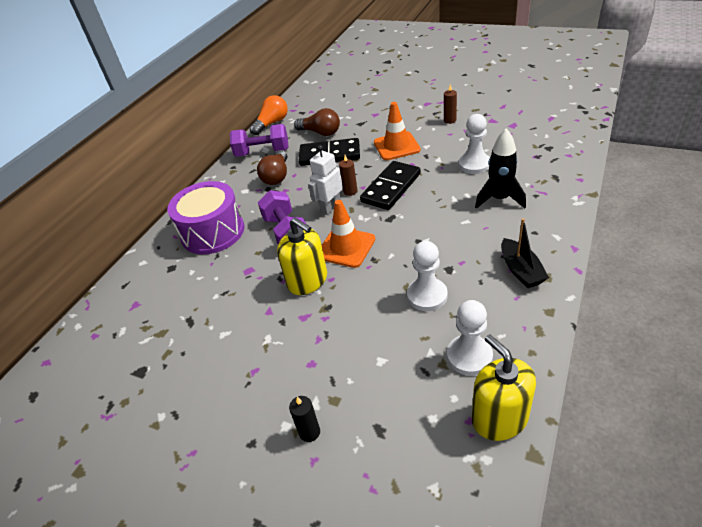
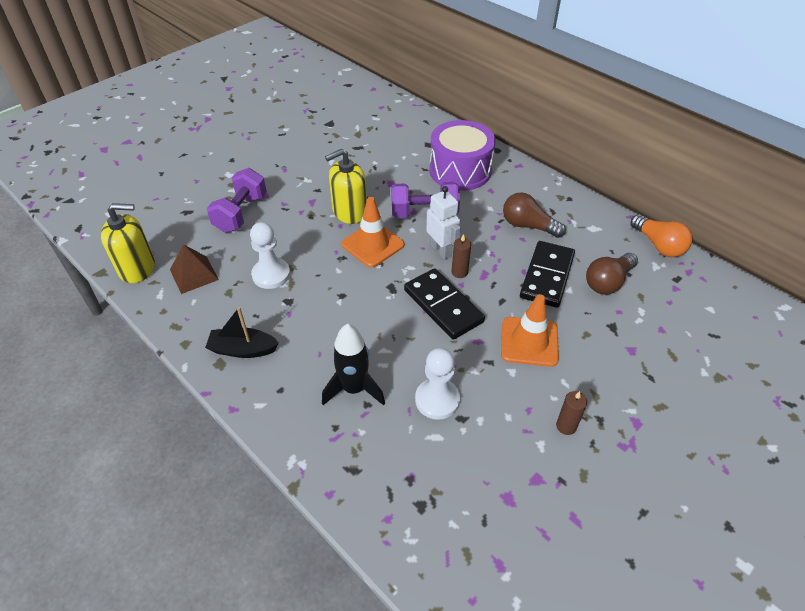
camera: 105 degrees right, 5 degrees up
(262, 152) = (587, 224): purple dumbbell -> purple dumbbell (241, 213)
(309, 432) = (215, 183): black candle -> none
(469, 356) = (194, 274): white pawn -> brown pyramid

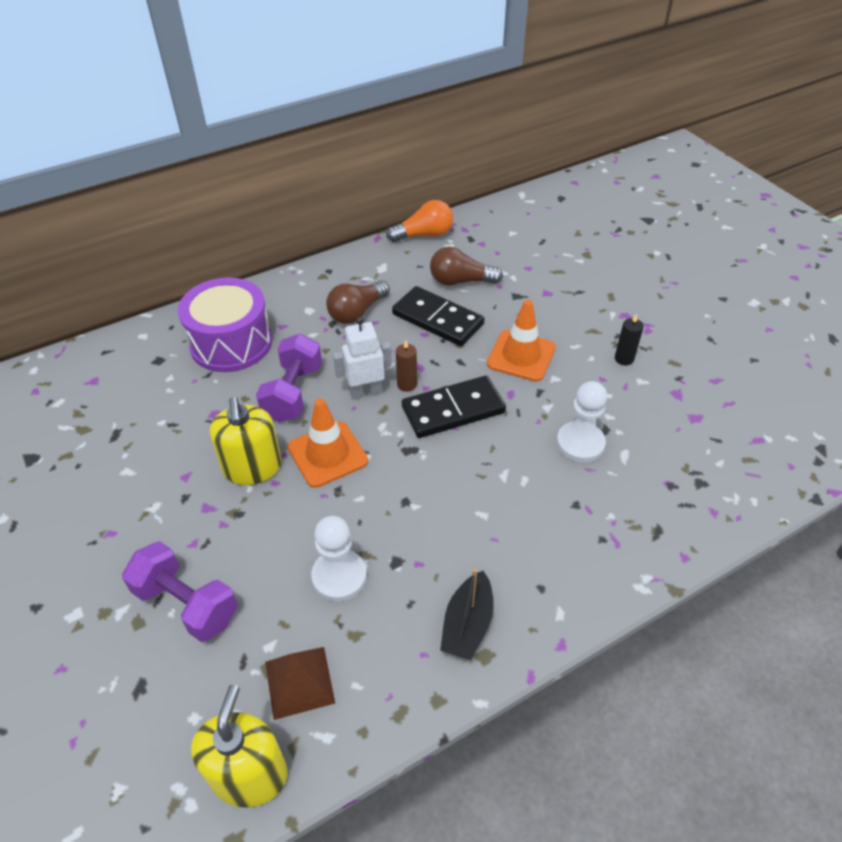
camera: 75 degrees left, 0 degrees up
(354, 389) = (553, 513): black rocket -> none
(566, 426) = (624, 359): brown candle -> black candle
(608, 282) = (460, 281): brown light bulb -> brown light bulb turned 120 degrees clockwise

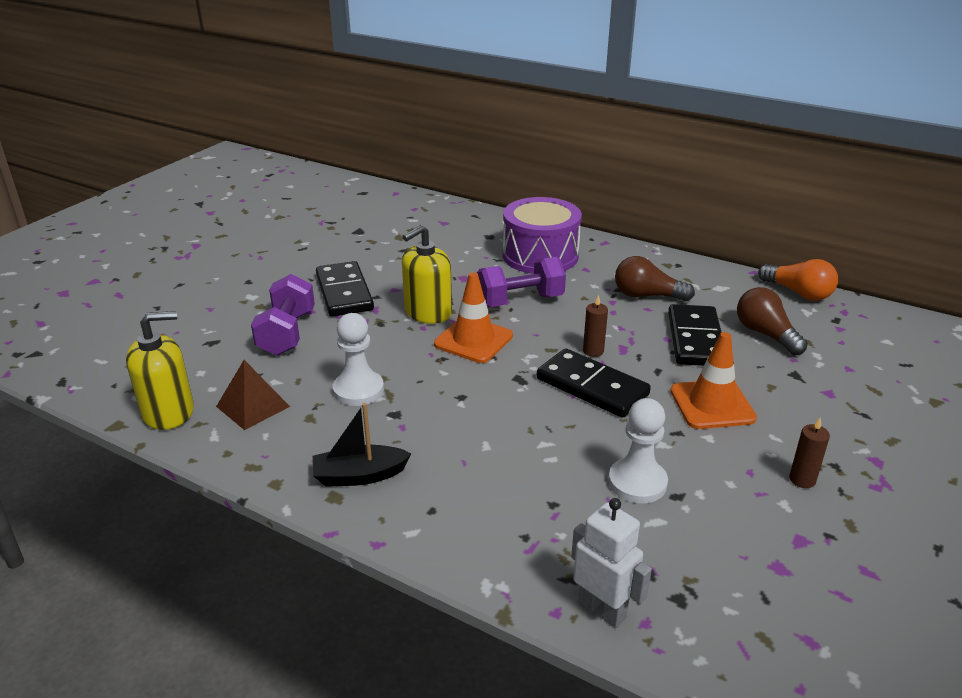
camera: 60 degrees right, 15 degrees down
(151, 521) = (344, 292): none -> black domino
(365, 392) = (560, 333): white robot -> white robot (602, 609)
(624, 359) = (802, 480): black candle -> brown candle

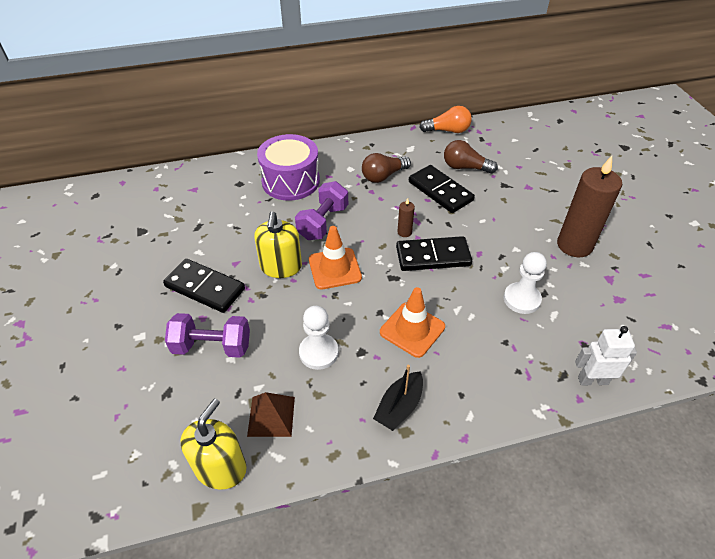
camera: 45 degrees left, 15 degrees up
(287, 333) = (212, 346): purple dumbbell -> purple dumbbell turned 45 degrees counterclockwise
(712, 405) = (495, 228): orange traffic cone -> orange traffic cone (412, 329)
(802, 480) = (574, 245): brown candle -> brown candle, size x2.36

